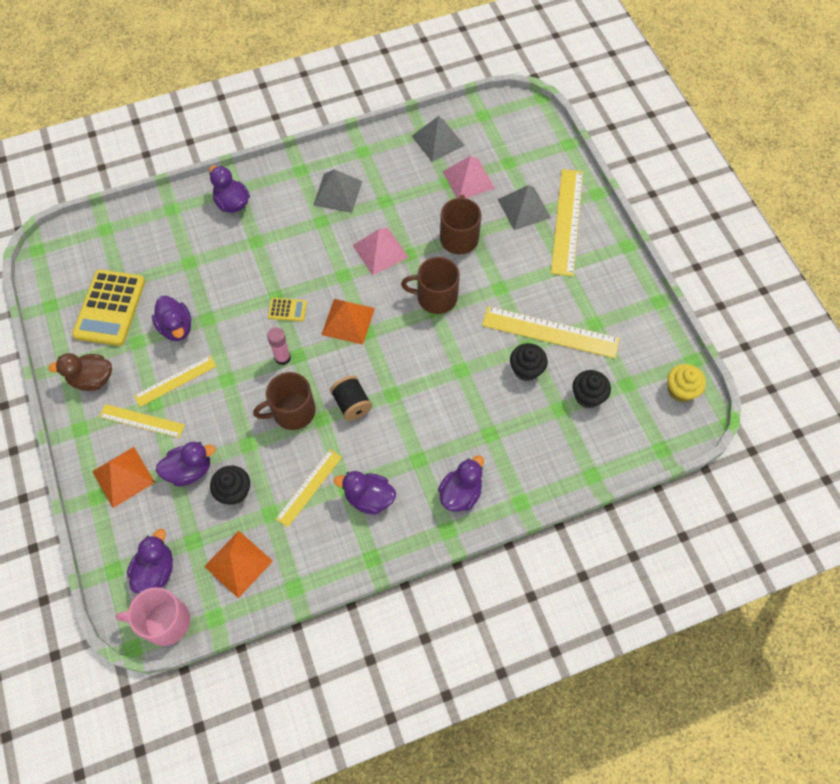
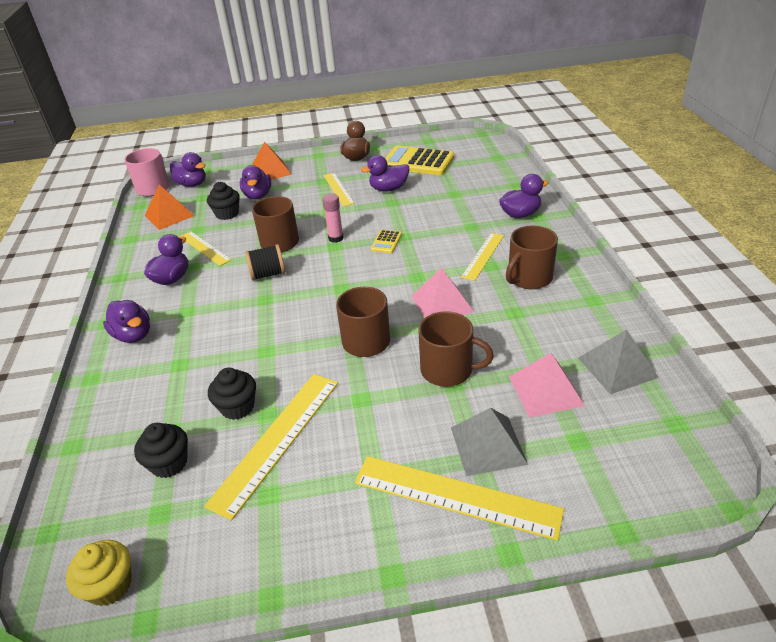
camera: 105 degrees right, 25 degrees down
(142, 420) = (311, 177): yellow ruler -> yellow ruler (483, 256)
(337, 193) = (529, 278): grey pyramid -> brown mug
(348, 321) = (360, 276): orange pyramid -> none

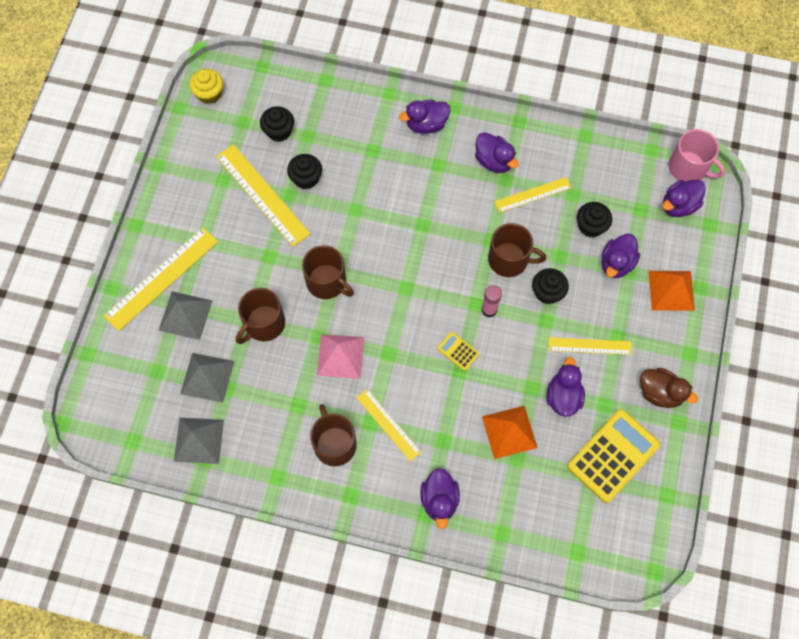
camera: 110 degrees right, 30 degrees up
(169, 215) = (616, 174): orange pyramid -> orange pyramid (509, 432)
(258, 196) = (616, 263): purple duck -> purple duck turned 75 degrees counterclockwise
(268, 274) = (459, 236): black spool -> none
(302, 217) = (547, 292): none -> black cupcake
(545, 391) = (207, 377): pink pyramid -> grey pyramid

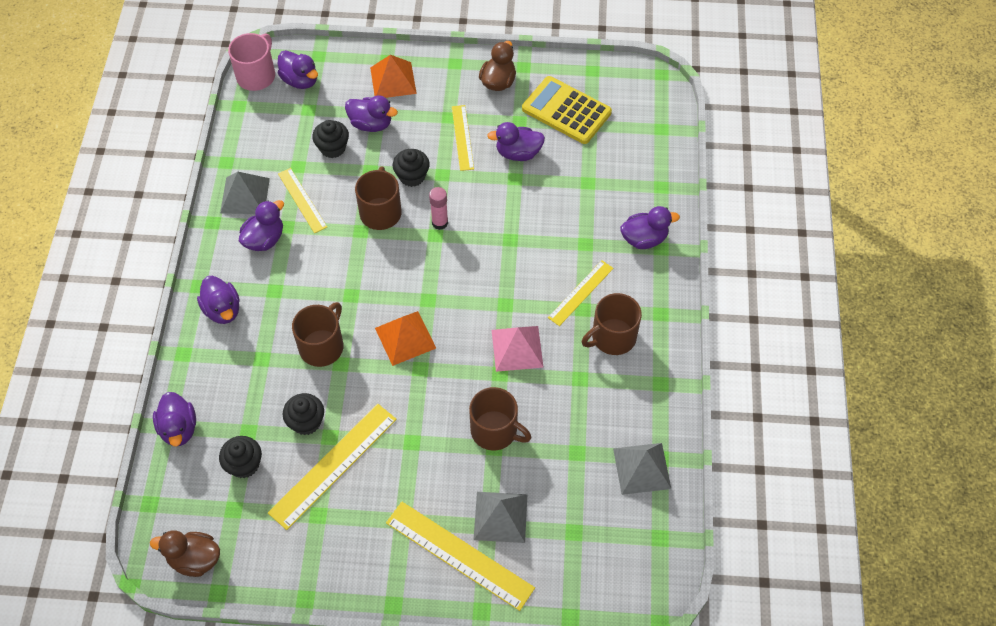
camera: 100 degrees left, 10 degrees down
(207, 377) = (569, 476): grey pyramid -> grey pyramid (245, 195)
(209, 94) = (195, 559): yellow cupcake -> brown duck
(321, 88) = (179, 428): none -> purple duck
(327, 282) = (434, 376): brown mug -> brown mug (322, 346)
(458, 351) = (490, 243): yellow calculator -> none
(509, 432) = (563, 191): orange pyramid -> orange pyramid (405, 338)

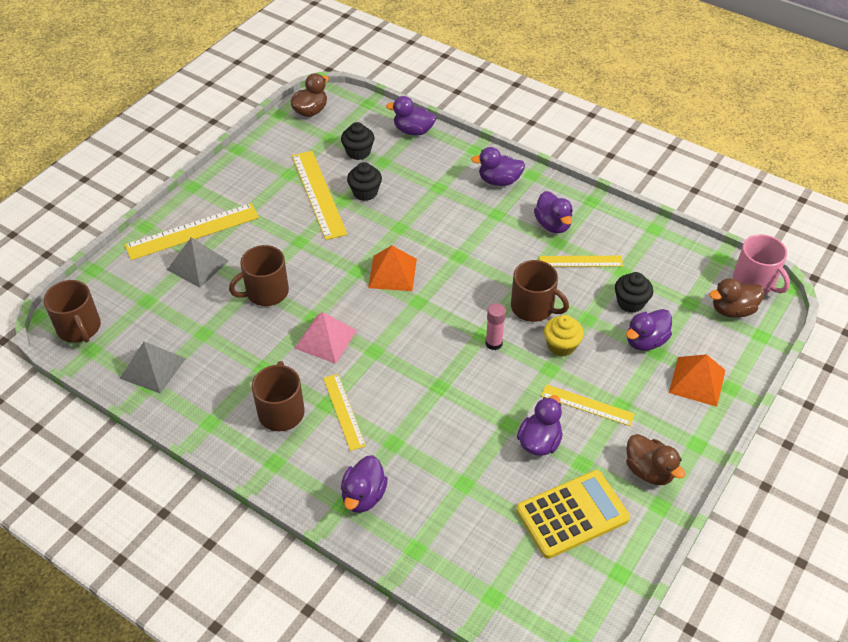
camera: 120 degrees right, 10 degrees down
(245, 195) = (609, 228): grey pyramid -> none
(300, 80) = (732, 310): purple duck -> brown duck
(322, 346) = (423, 223): brown mug -> brown mug (79, 328)
(412, 176) = (561, 345): black cupcake -> yellow cupcake

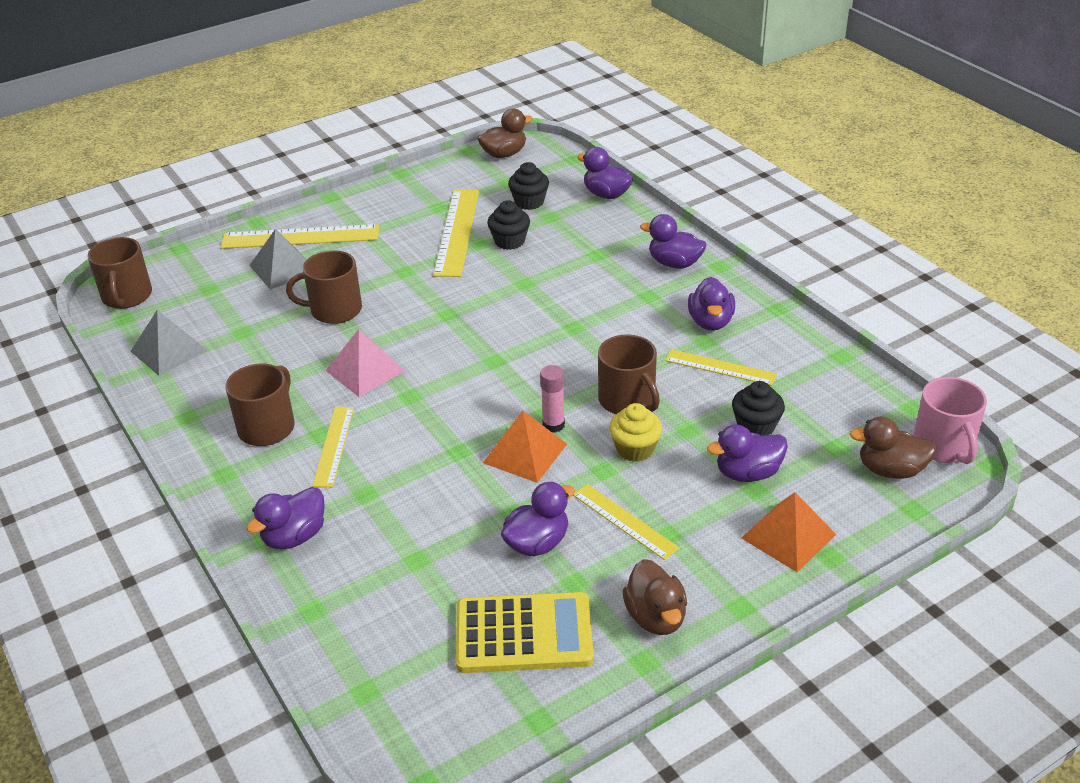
camera: 25 degrees right, 10 degrees down
(392, 273) = (485, 325): orange pyramid -> orange pyramid (525, 453)

